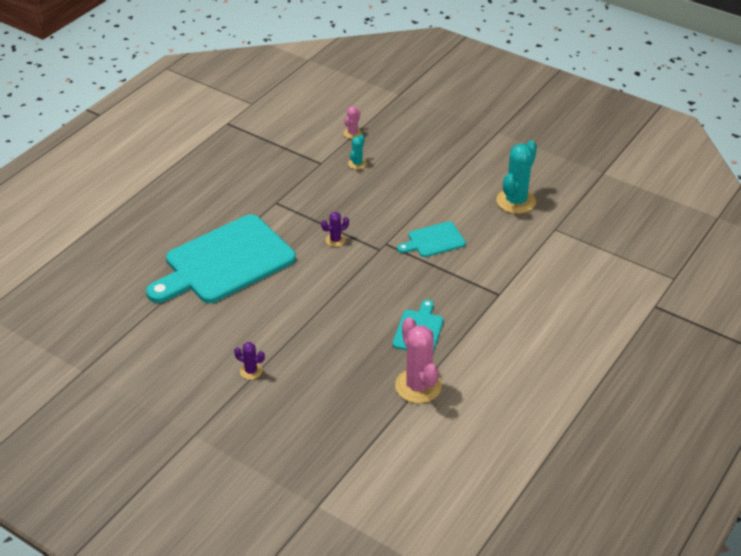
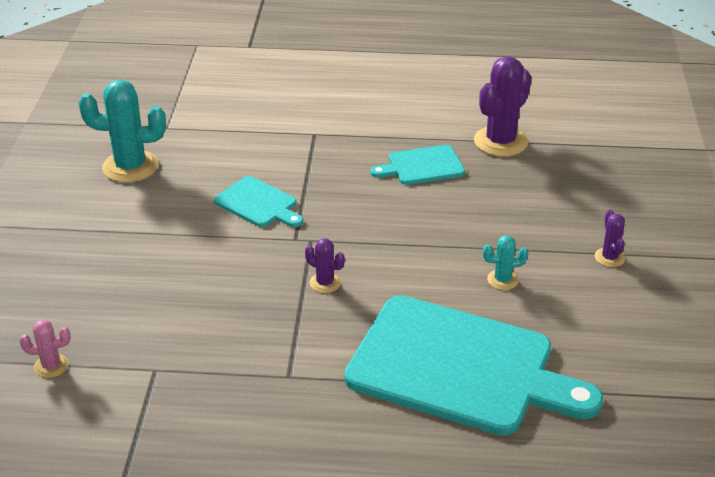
camera: 120 degrees left, 5 degrees down
(357, 164) = (133, 329): turquoise cactus -> turquoise cactus (502, 280)
(418, 386) = (500, 142): pink cactus -> purple cactus

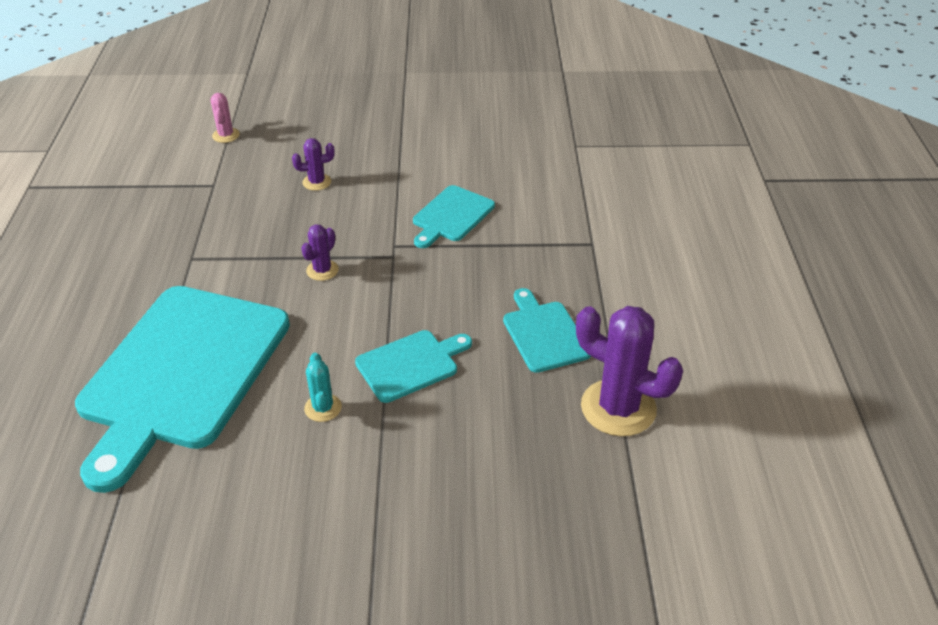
camera: 85 degrees right, 5 degrees up
(130, 167) = (502, 134): turquoise cactus -> none
(454, 233) = (410, 364): none -> turquoise cutting board
(609, 257) = (366, 517): purple cactus -> purple cactus (317, 182)

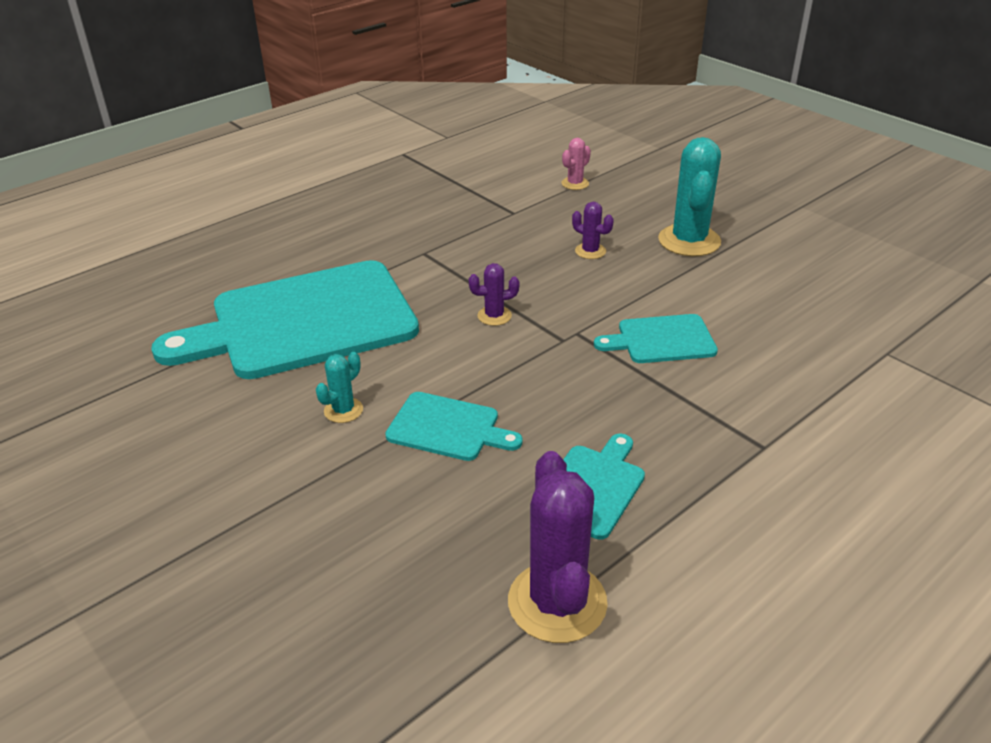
camera: 50 degrees right, 5 degrees down
(371, 136) = (689, 241): none -> turquoise cactus

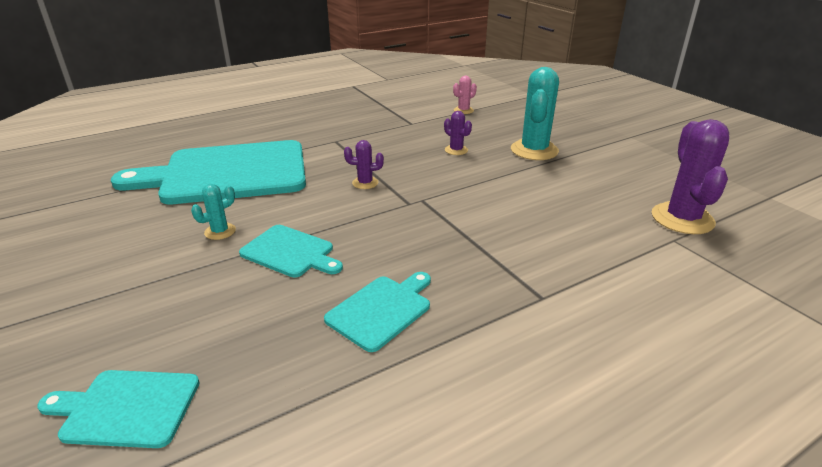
camera: 10 degrees right, 5 degrees down
(557, 602) = (307, 399): purple cactus -> purple cactus (682, 219)
(661, 340) = (486, 211): turquoise cutting board -> turquoise cutting board (126, 408)

